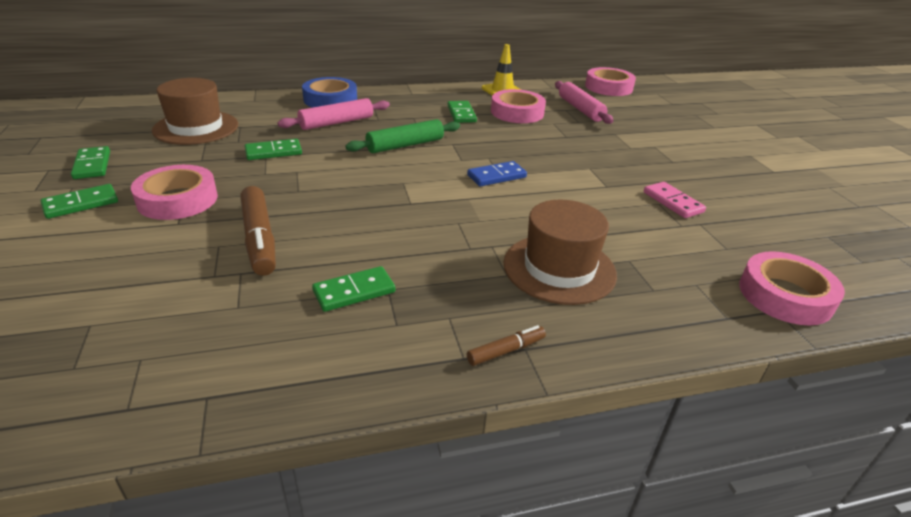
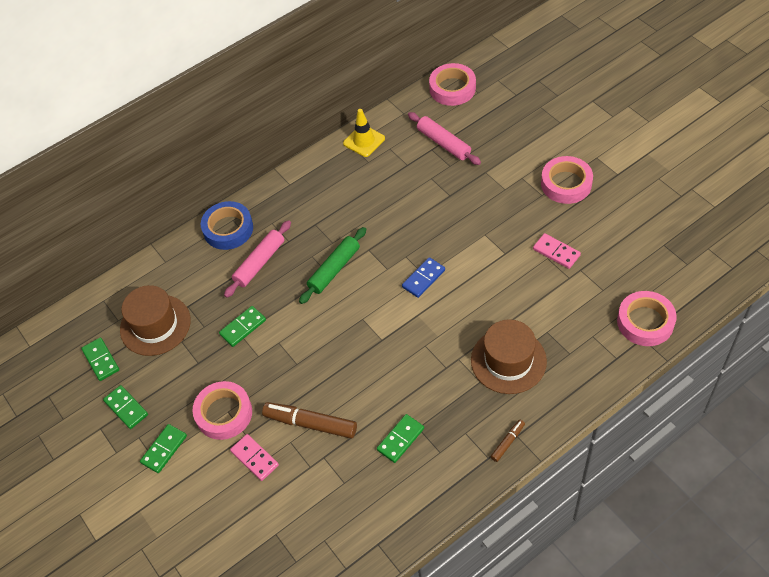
camera: 15 degrees left, 20 degrees up
(161, 244) = (254, 458): none -> pink domino
(259, 239) = (310, 423): brown marker -> brown marker turned 150 degrees clockwise
(461, 114) = (351, 199): green domino -> green domino (101, 360)
(517, 112) = (394, 175): pink tape -> pink tape (566, 184)

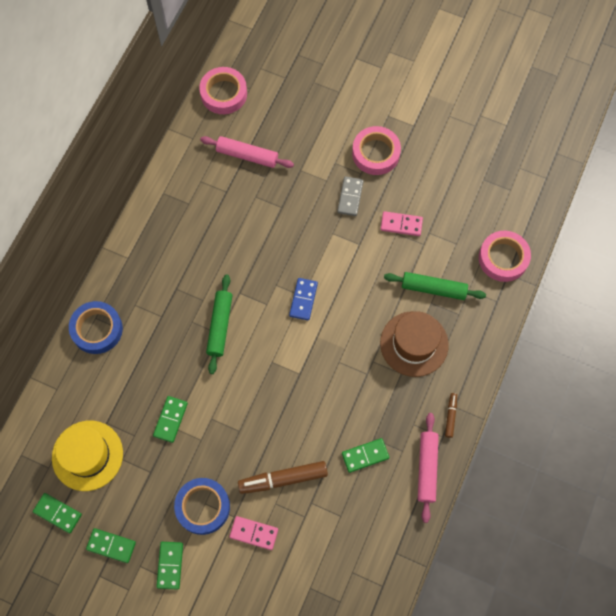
camera: 35 degrees left, 15 degrees up
(155, 325) = (87, 455): brown hat -> yellow hat
(224, 413) = (203, 507): pink tape -> blue tape
(259, 263) = (147, 350): pink rolling pin -> pink rolling pin (427, 468)
(364, 141) = (172, 183): yellow traffic cone -> none
(400, 439) = (365, 456): green domino -> green domino turned 60 degrees clockwise
(519, 211) = (350, 197): none -> grey domino
(556, 320) = (433, 289): none -> green rolling pin

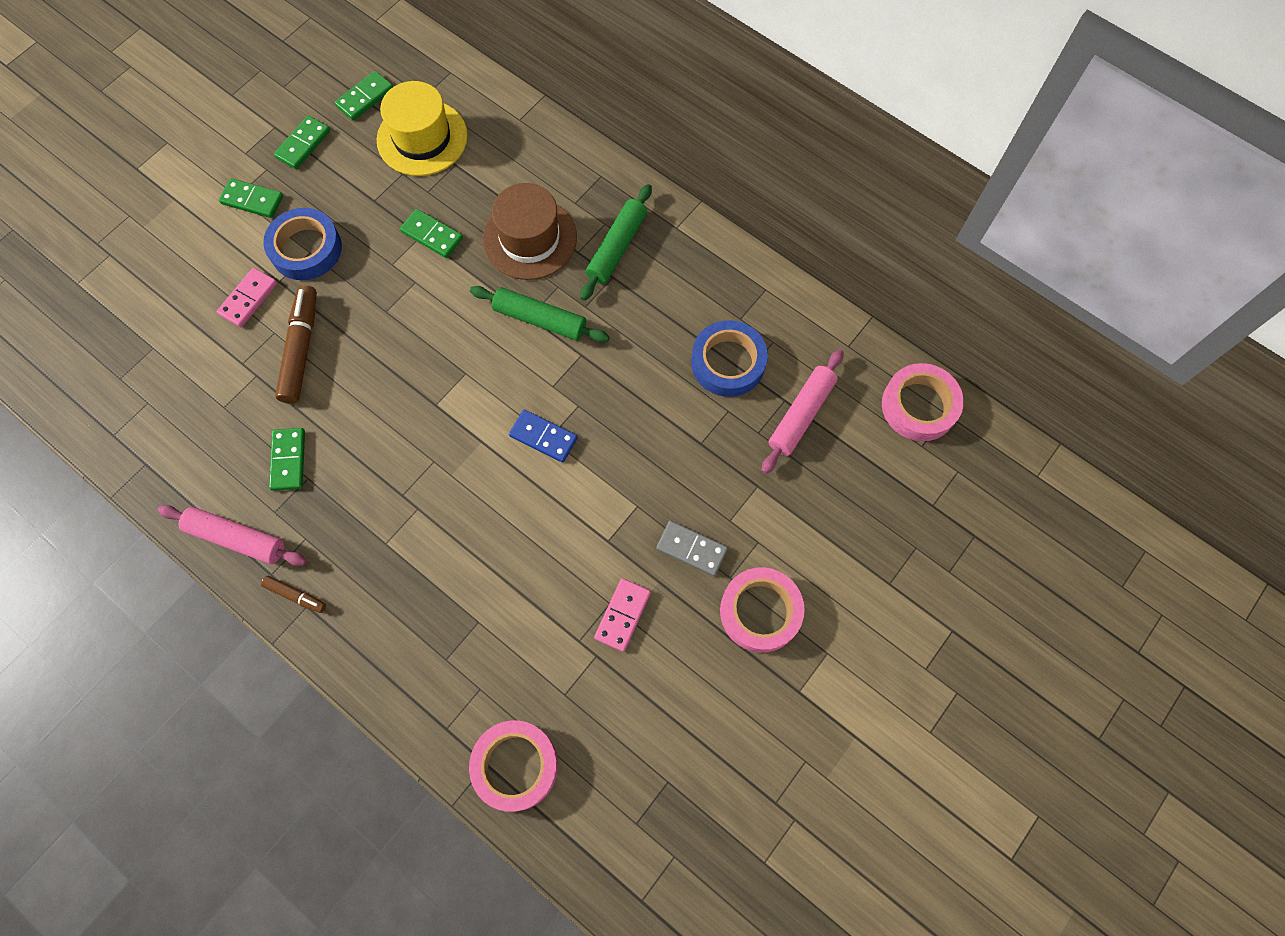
camera: 105 degrees right, 0 degrees up
(97, 329) = (584, 175): blue tape -> blue tape (728, 362)
(414, 344) = (423, 576): brown hat -> brown hat (530, 238)
(433, 289) = (499, 633): green rolling pin -> green rolling pin (616, 247)

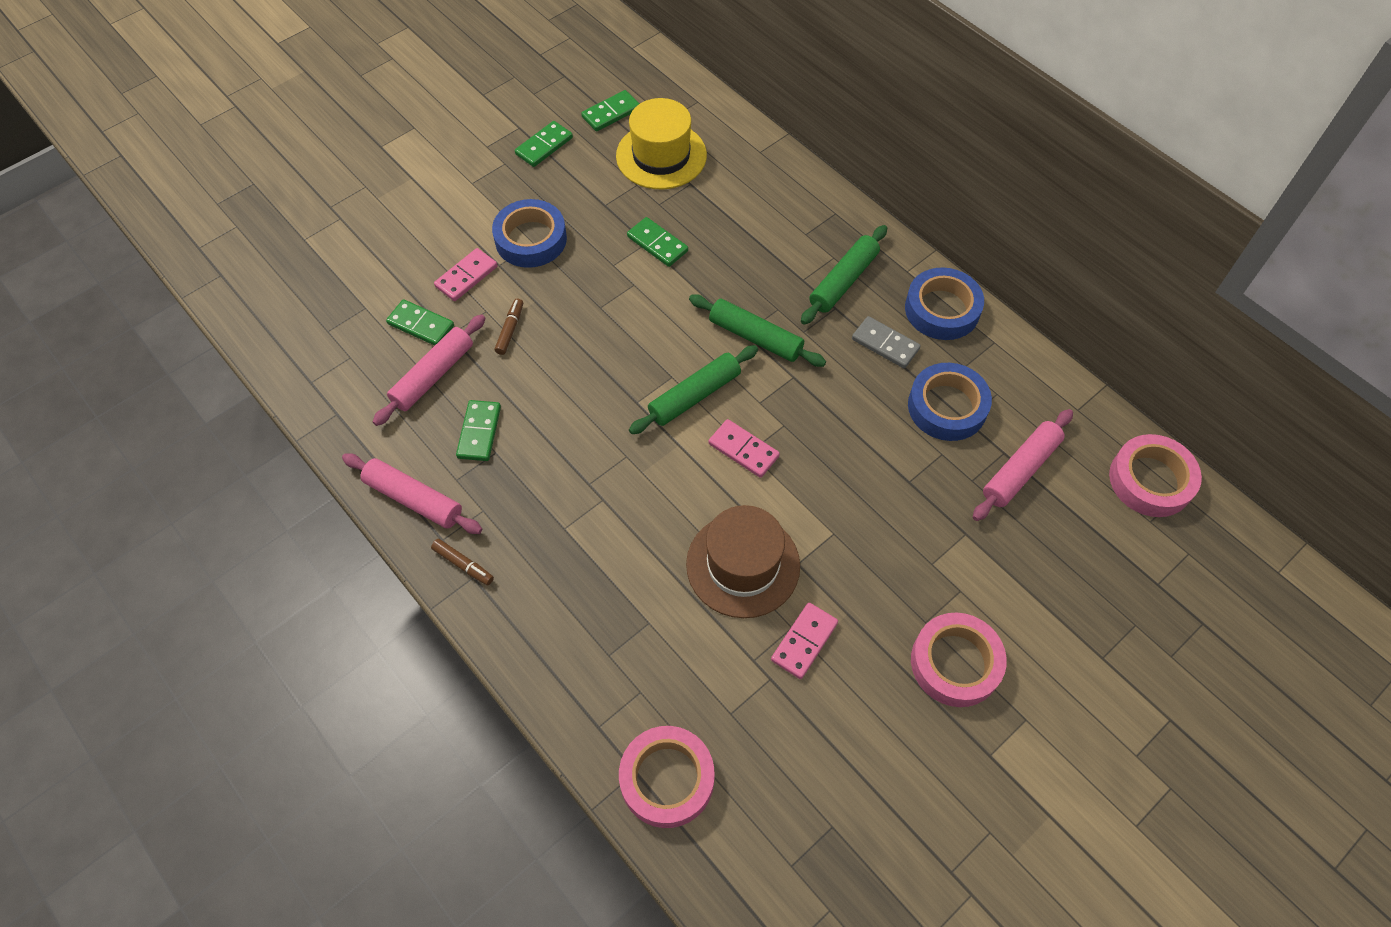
camera: 10 degrees right, 10 degrees down
(233, 409) = (433, 375): none -> pink rolling pin
(252, 200) = (486, 189): green domino -> green domino (421, 325)
(301, 349) = (510, 330): brown marker -> brown marker, size x0.51
(490, 389) = (695, 396): none -> green rolling pin
(530, 238) = (755, 260): brown hat -> brown hat (743, 565)
(543, 437) = (743, 450): blue domino -> pink domino
(691, 549) = (887, 586): grey domino -> grey domino (885, 344)
(713, 263) = (942, 309): none -> blue tape

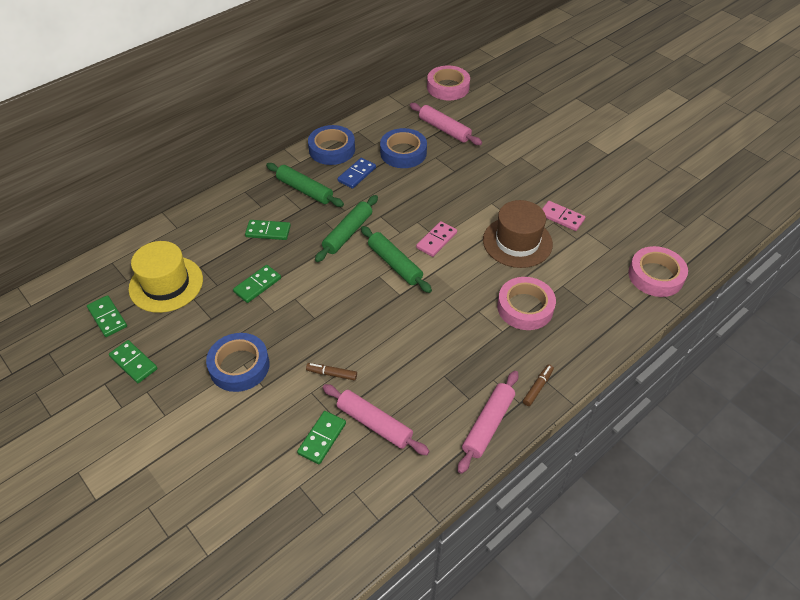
camera: 90 degrees left, 10 degrees down
(466, 277) = (273, 409): pink domino -> none
(479, 432) = (427, 387): green domino -> green domino (268, 231)
(885, 344) = (357, 174): grey domino -> blue domino
(955, 663) = (562, 161): pink tape -> pink tape (525, 307)

